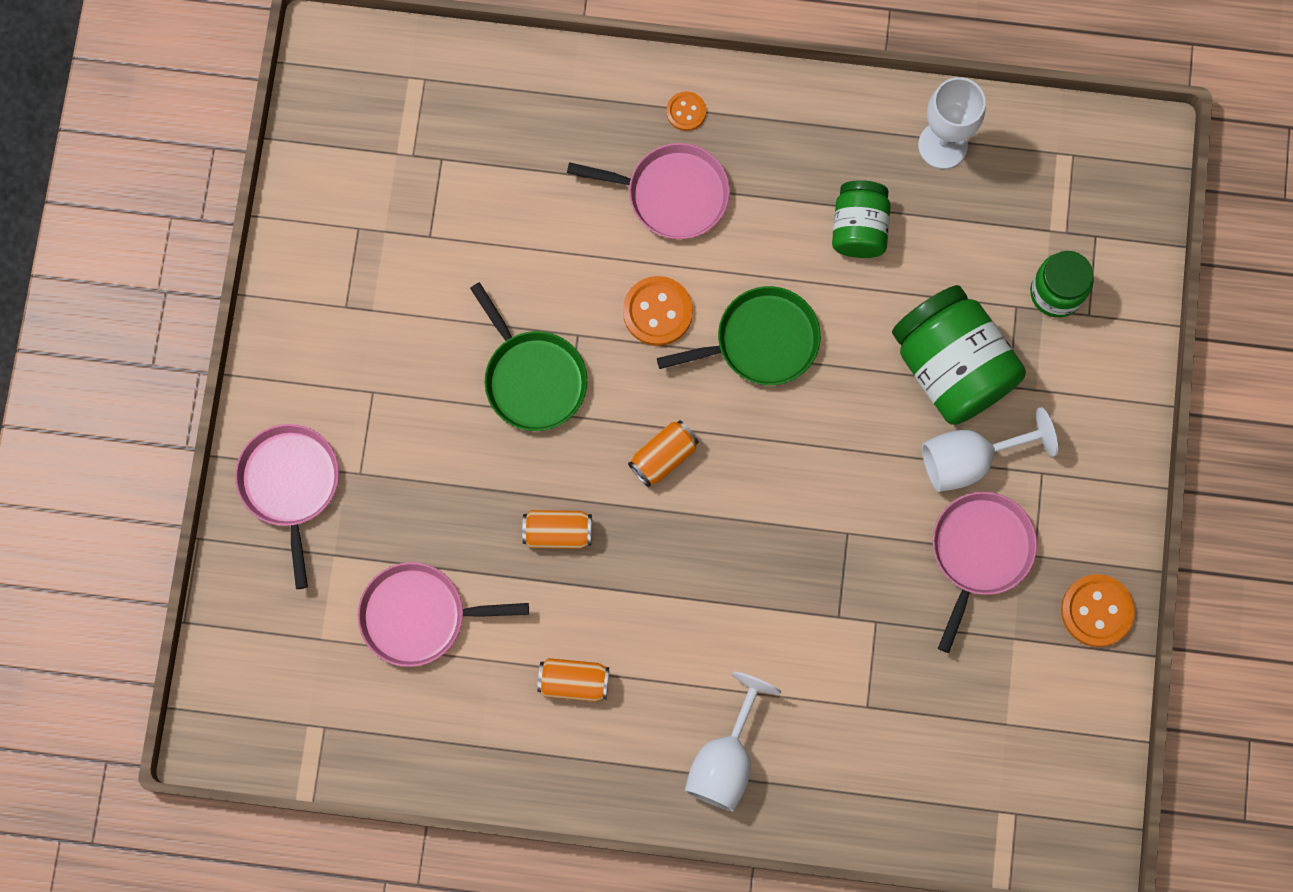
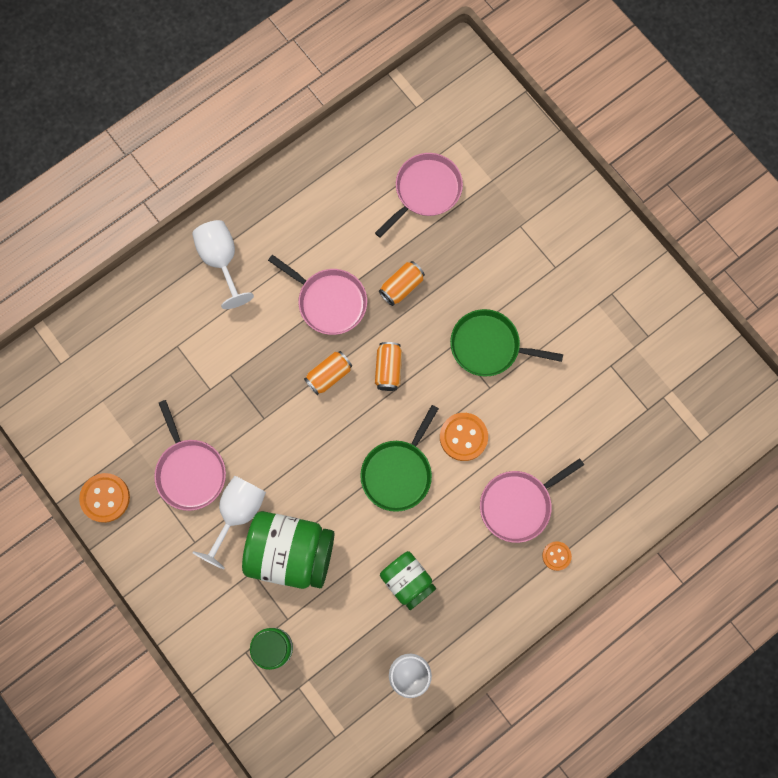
camera: 135 degrees right, 0 degrees up
(290, 485) = (545, 191): pink pan -> pink pan (329, 301)
(574, 682) = (325, 229): orange can -> orange can (329, 375)

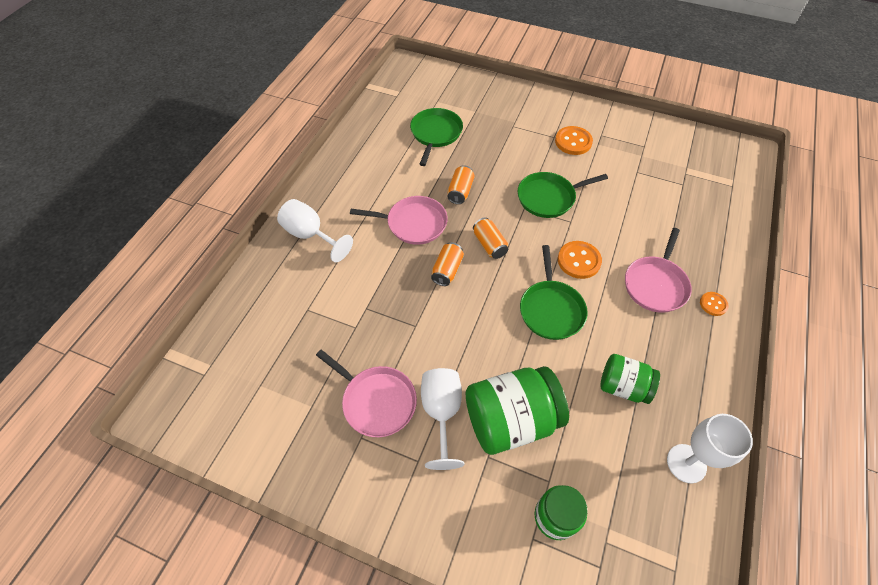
camera: 30 degrees left, 20 degrees down
(105, 498) = (307, 469): orange button -> orange button (573, 142)
(425, 191) = (435, 134): pink pan -> green pan

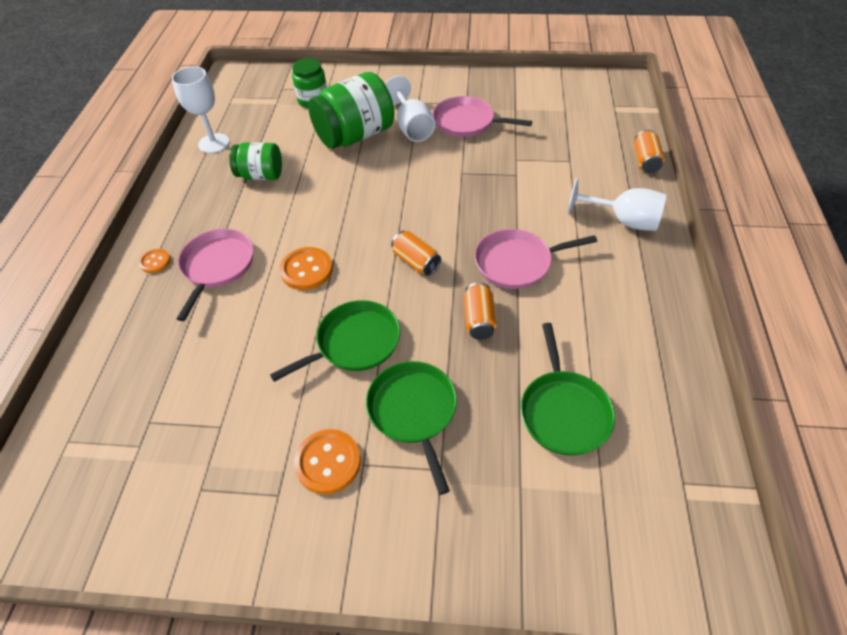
camera: 165 degrees right, 5 degrees down
(447, 270) = (453, 224): orange can -> orange can (645, 161)
(551, 309) = (333, 216): green pan -> green pan (413, 411)

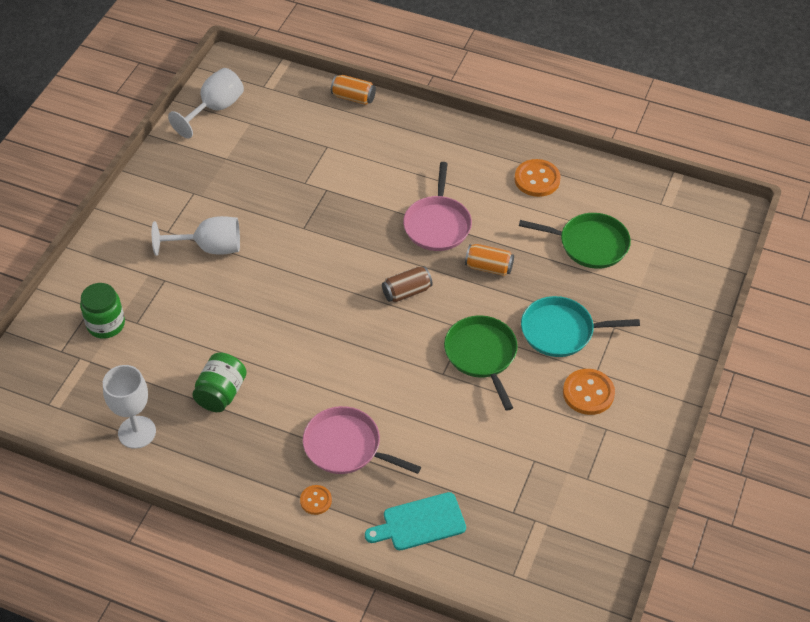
camera: 75 degrees left, 0 degrees up
(133, 343) = (420, 523): none -> turquoise cutting board
(306, 270) = (382, 375): orange button -> orange button (537, 179)
(355, 136) = (196, 299): green jar -> none
(413, 411) = (561, 331): green pan -> turquoise pan
(416, 261) = (406, 292): orange can -> brown can
(467, 122) = (226, 201): pink pan -> none
(623, 220) = (420, 141): white goblet -> white goblet (215, 109)

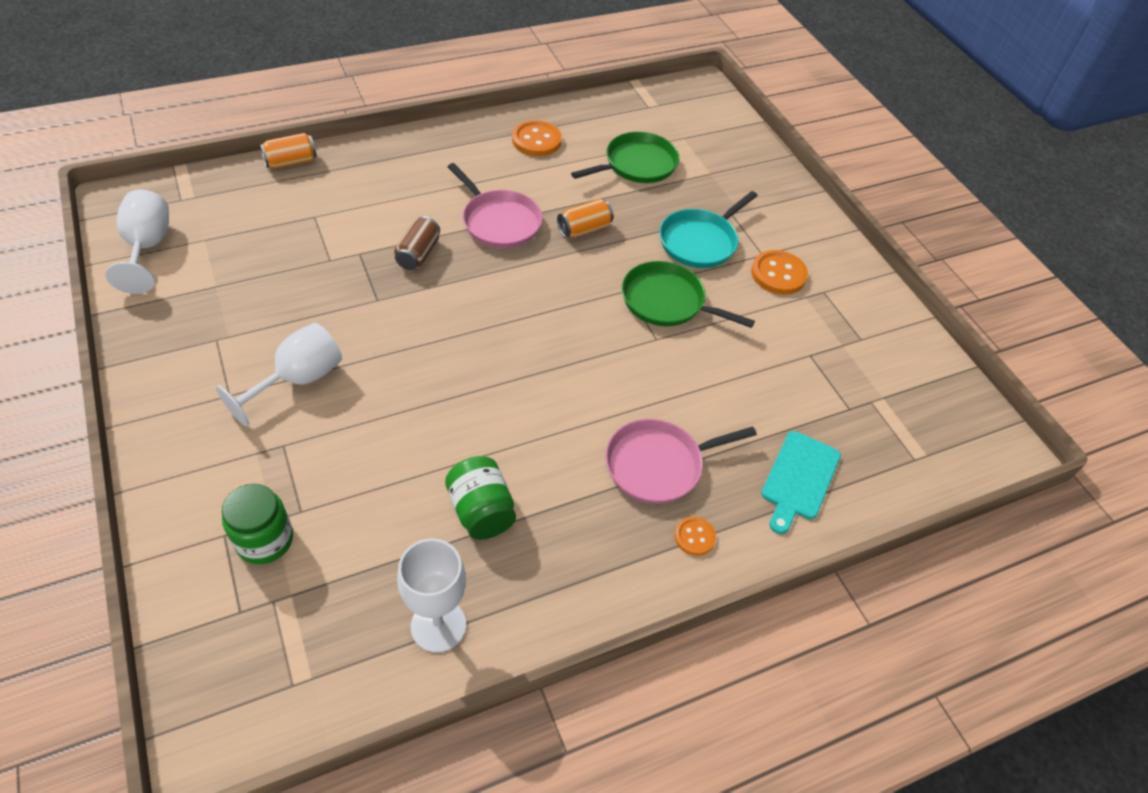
camera: 50 degrees left, 0 degrees up
(406, 292) = (542, 293): brown can -> brown can (418, 254)

